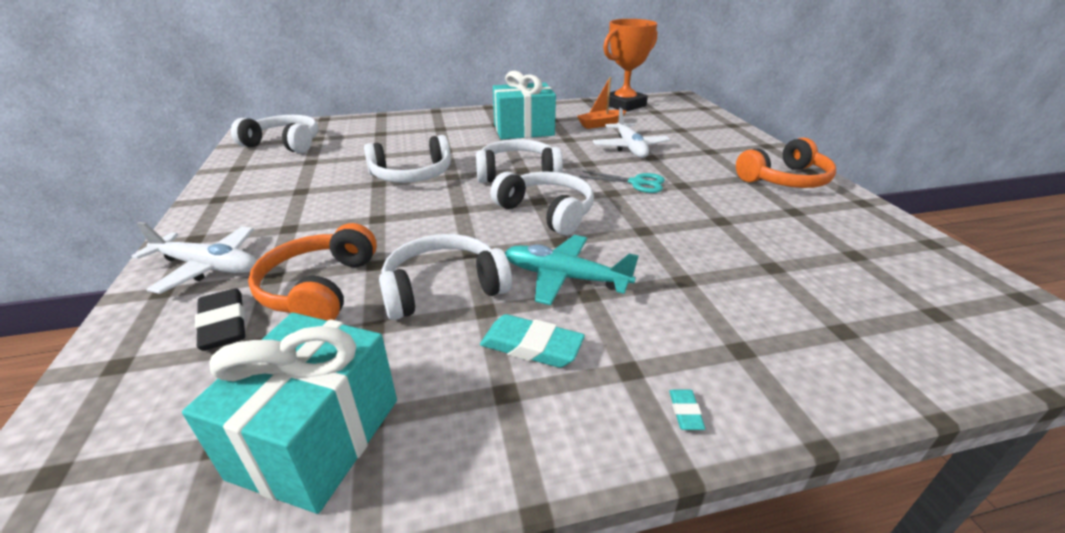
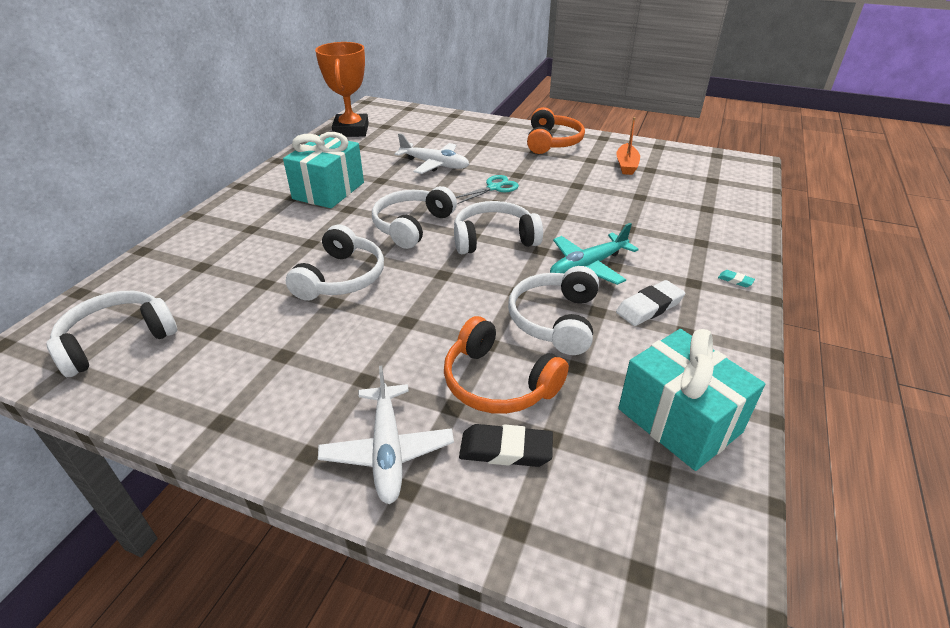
camera: 55 degrees left, 5 degrees up
(207, 266) = (387, 449): white plane -> white plane turned 120 degrees clockwise
(531, 346) = (649, 307): turquoise eraser -> white eraser
(601, 124) = (373, 155): orange boat -> orange boat (626, 165)

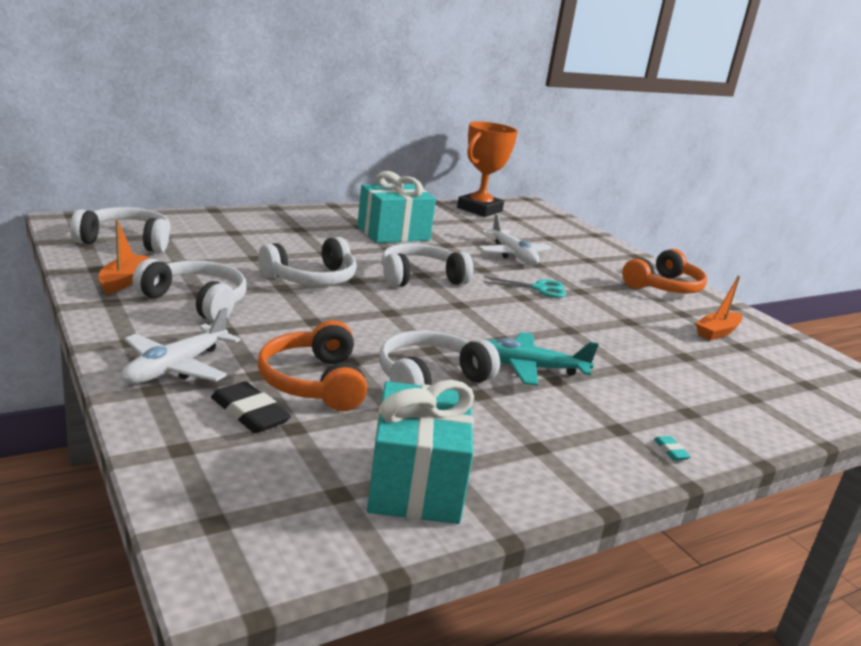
camera: 35 degrees right, 15 degrees down
(191, 390) = (123, 281): none -> orange boat
(494, 239) = (475, 314): white headphones -> white headphones (196, 301)
(649, 307) = (535, 417): white eraser -> none

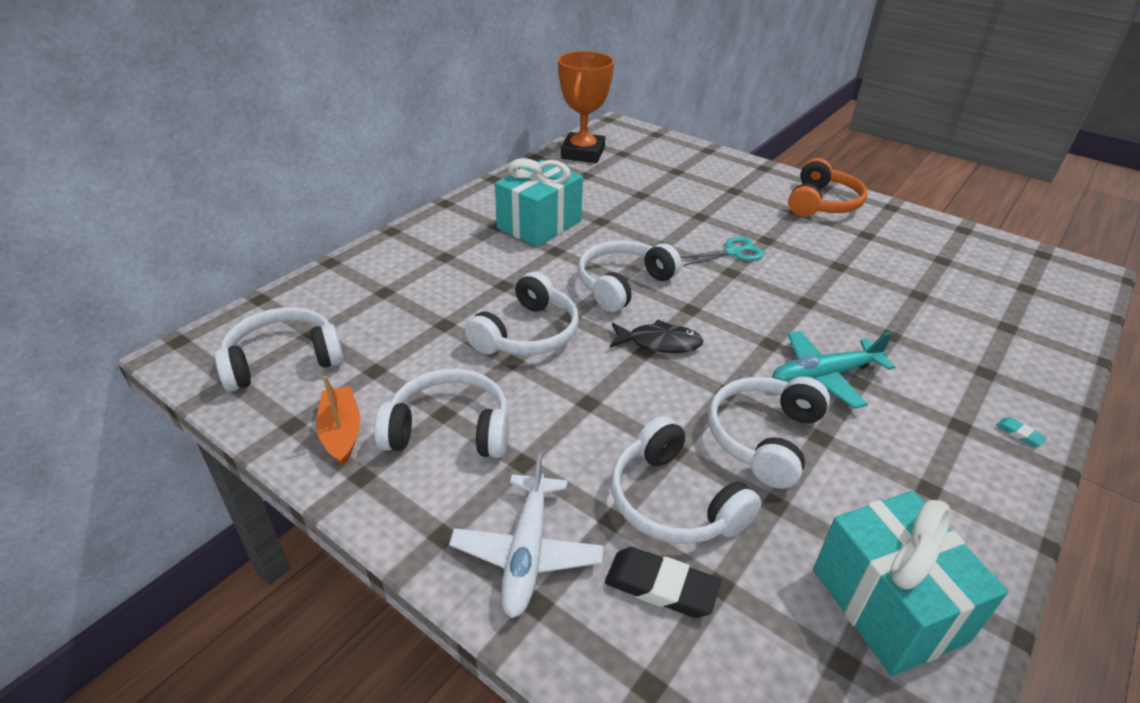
camera: 20 degrees left, 15 degrees up
(314, 382) = (674, 501): orange headphones -> white headphones
(409, 312) = (659, 343): none -> black fish
(512, 254) = (668, 211): white plane -> none
(717, 332) = (912, 249): orange boat -> none

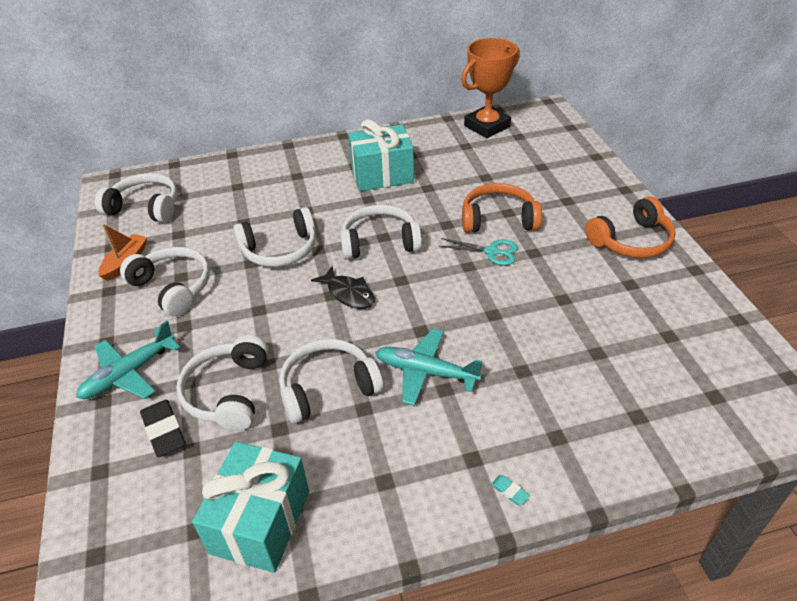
camera: 40 degrees right, 5 degrees up
(527, 552) = (129, 373): white plane -> turquoise plane
(701, 224) = (498, 219): none -> orange headphones
(1019, 434) = (509, 491): turquoise eraser -> turquoise eraser turned 45 degrees counterclockwise

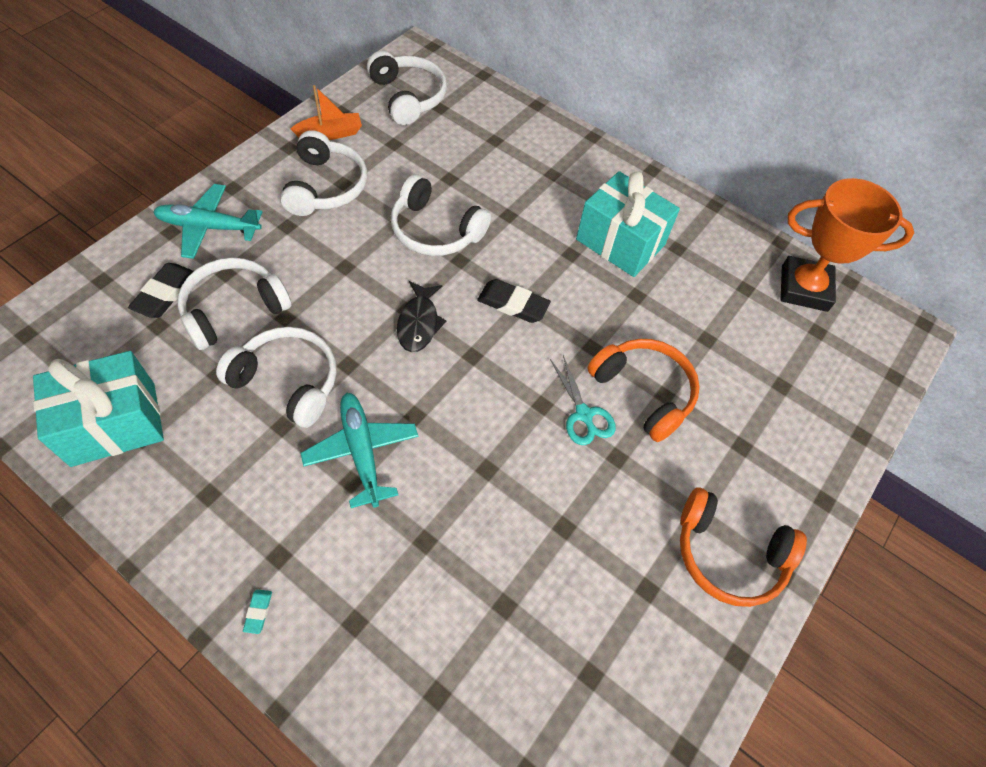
camera: 45 degrees right, 15 degrees up
(380, 242) = (513, 304): white headphones -> black eraser

